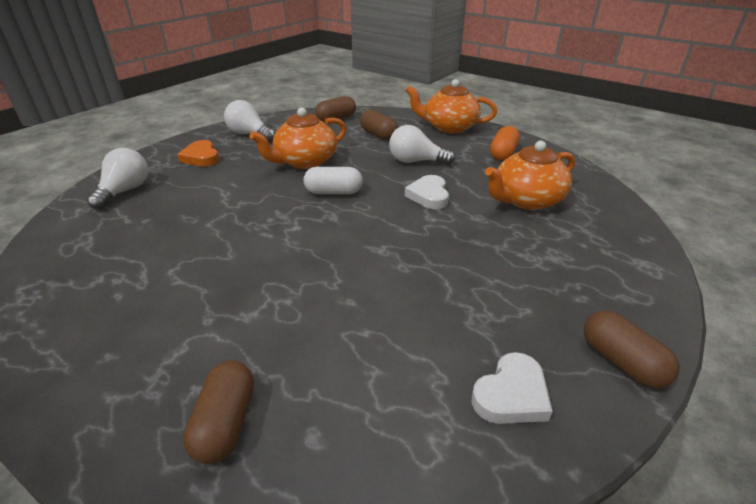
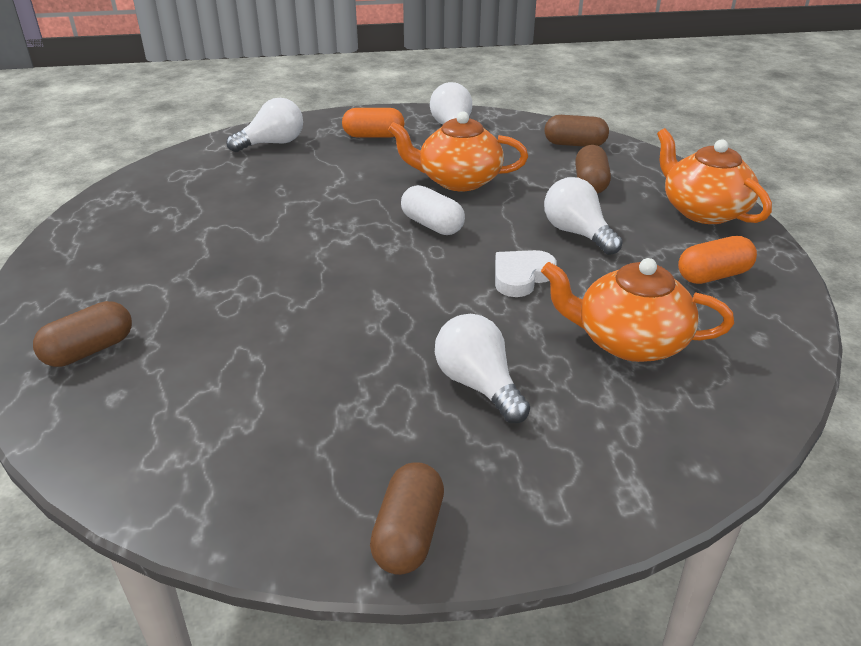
camera: 45 degrees right, 0 degrees up
(201, 157) = (373, 136): orange heart -> orange capsule
(509, 261) = (478, 385): none -> white light bulb
(511, 394) = (272, 477): white heart -> none

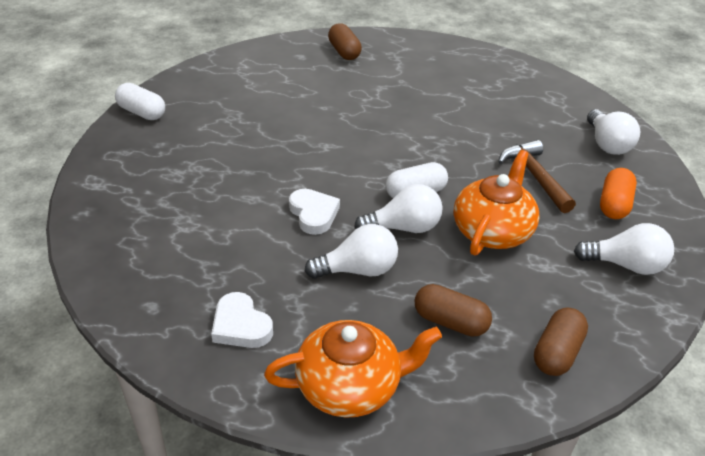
camera: 110 degrees right, 5 degrees up
(355, 170) = (535, 177): none -> brown hammer
(408, 534) = (142, 113): brown capsule -> white capsule
(478, 385) = (216, 159): white light bulb -> white light bulb (403, 228)
(629, 341) = (203, 235): orange teapot -> none
(713, 275) = (241, 325): orange capsule -> white heart

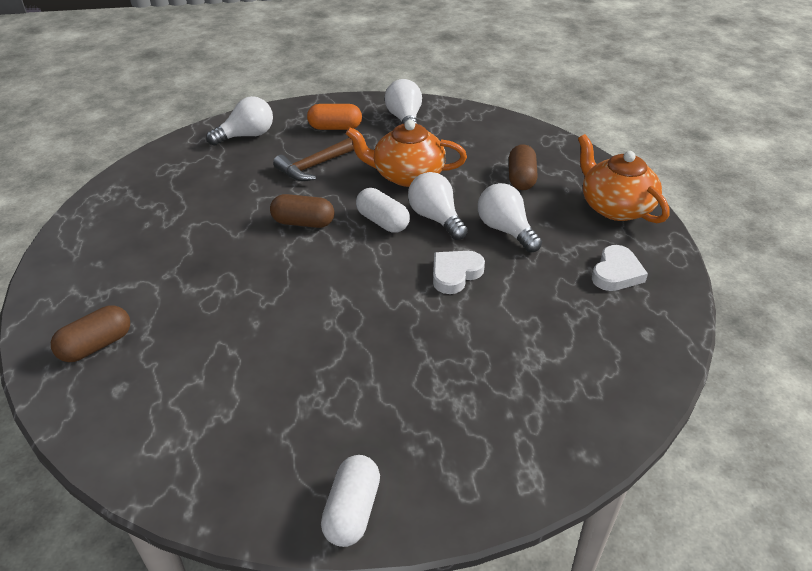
camera: 110 degrees left, 0 degrees up
(557, 352) = (511, 137): brown capsule -> brown capsule (303, 223)

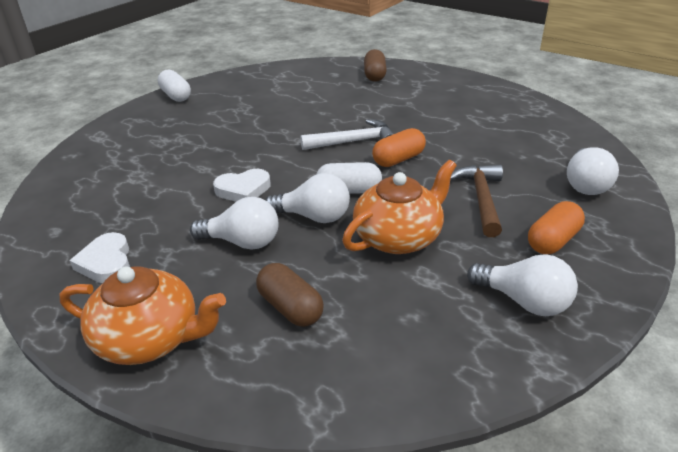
camera: 135 degrees right, 5 degrees down
(299, 263) = (353, 141): none -> white hammer
(303, 223) = (398, 159): brown capsule -> orange capsule
(455, 274) = (243, 190): white heart -> white heart turned 75 degrees clockwise

